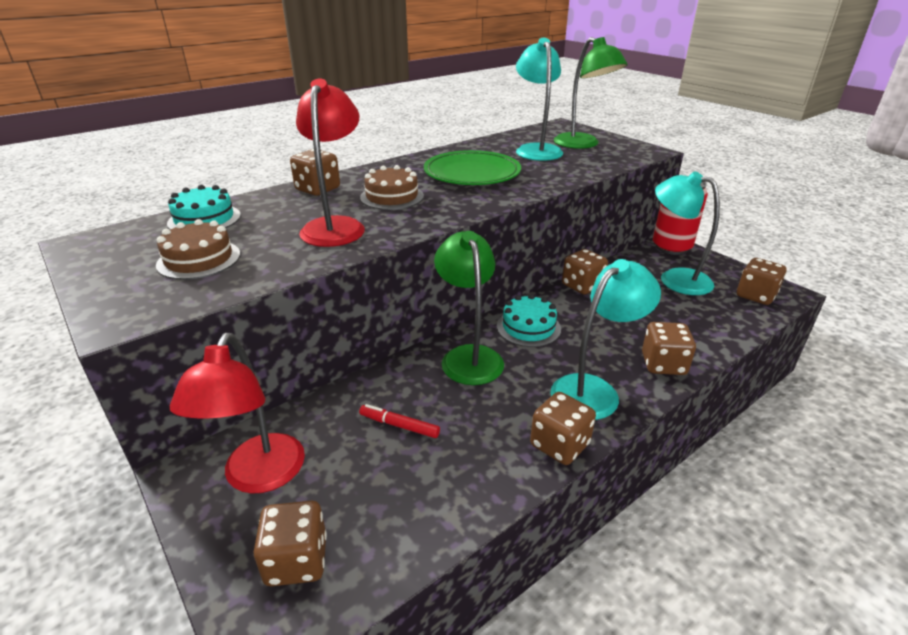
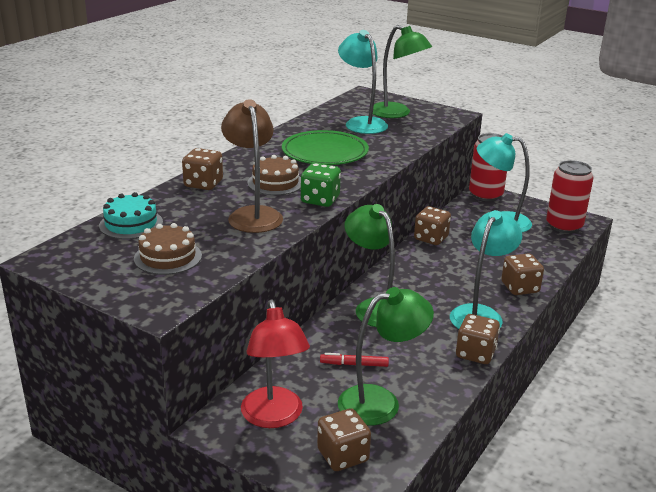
camera: 20 degrees left, 5 degrees down
(336, 226) = (253, 214): red lamp -> brown lamp
(397, 488) = (380, 402): none -> green lamp
(424, 220) = (320, 200): none -> green dice
(528, 327) = (407, 278): turquoise cake -> none
(755, 295) = (564, 226): brown dice -> red can

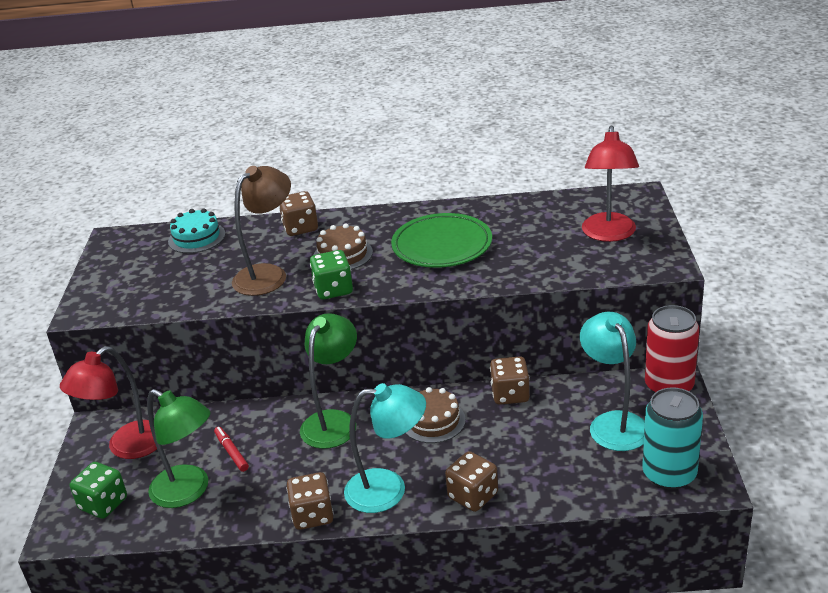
camera: 60 degrees right, 5 degrees up
(168, 257) = (159, 277): brown cake -> brown cake (433, 421)
(343, 455) = (103, 504): brown dice -> green dice
(361, 123) = (549, 229): turquoise lamp -> none
(397, 113) = (609, 234): green lamp -> red lamp
(564, 226) = (669, 474): red can -> turquoise can

